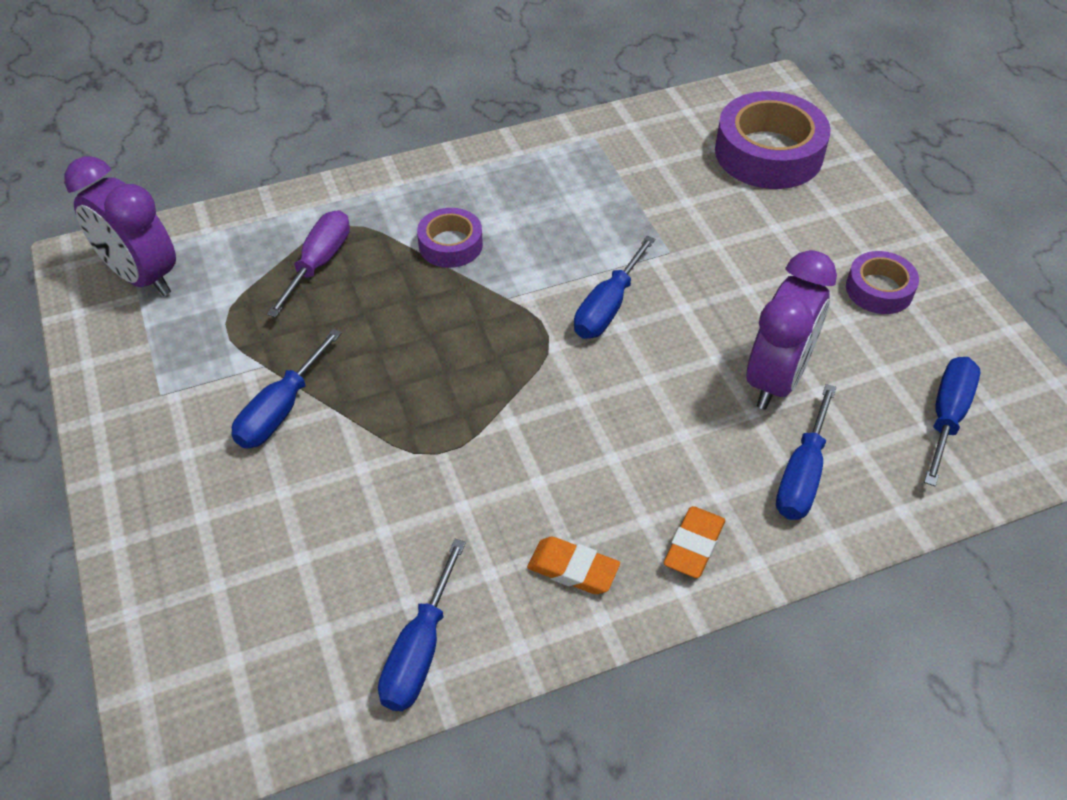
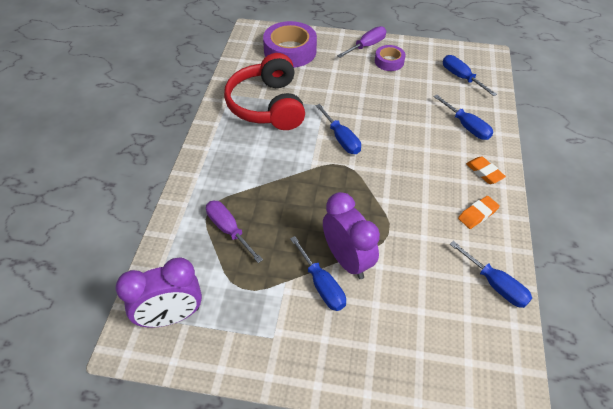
camera: 60 degrees left, 0 degrees up
(450, 245) = (259, 174): purple tape -> none
(608, 187) = (267, 105): none -> red headphones
(776, 379) = (415, 110): purple clock -> purple clock (347, 260)
(891, 241) = (366, 46): none -> purple screwdriver

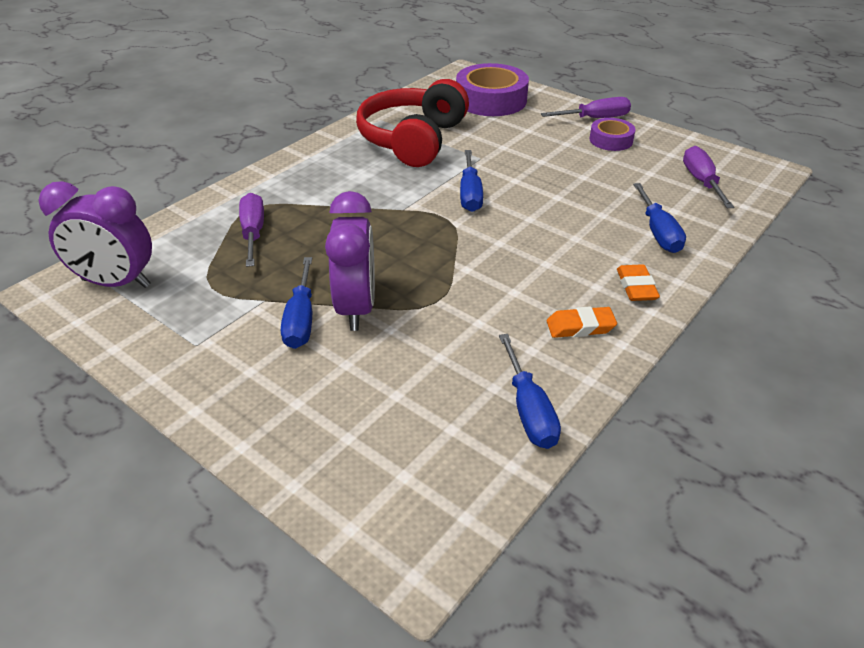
camera: 30 degrees right, 10 degrees down
(461, 77) = (701, 181): blue screwdriver -> purple screwdriver

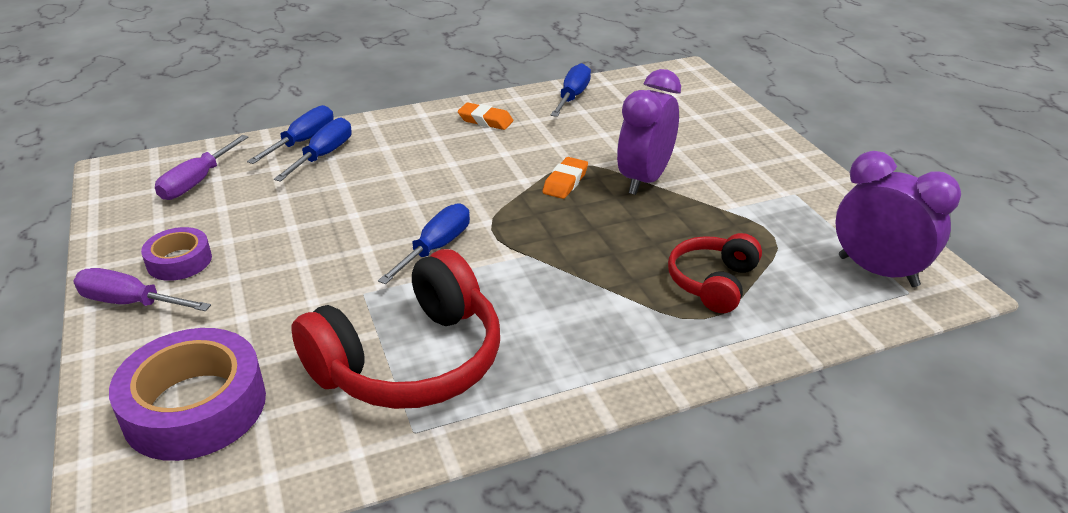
camera: 150 degrees left, 5 degrees down
(253, 232) = (713, 283): purple screwdriver -> red headphones
(301, 319) = (697, 185): blue screwdriver -> blue screwdriver (303, 141)
(636, 287) = (409, 128): orange eraser -> orange eraser (565, 182)

